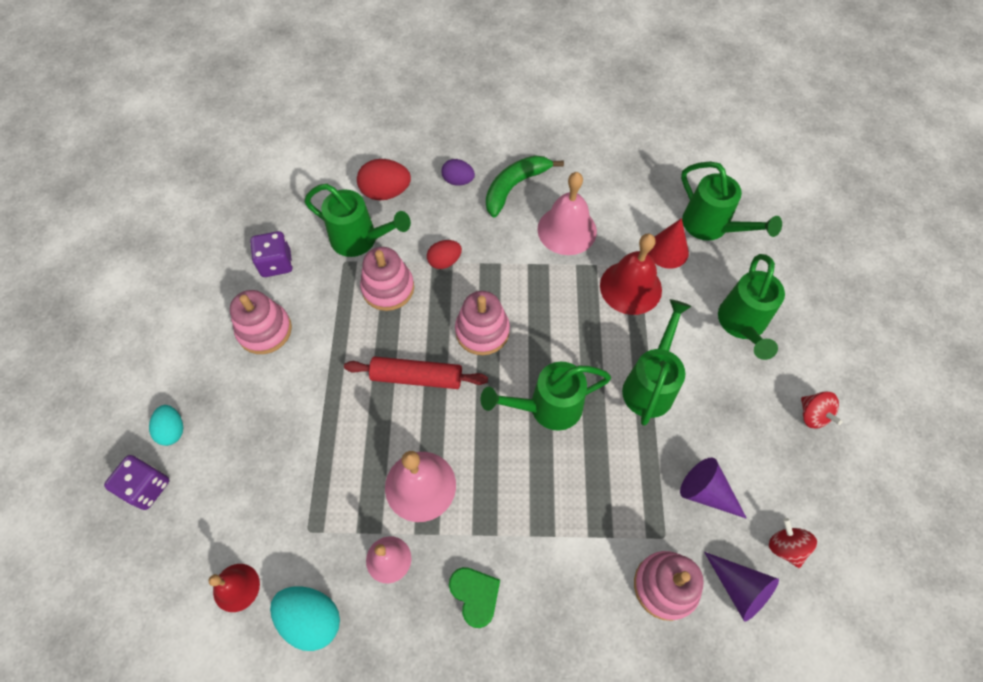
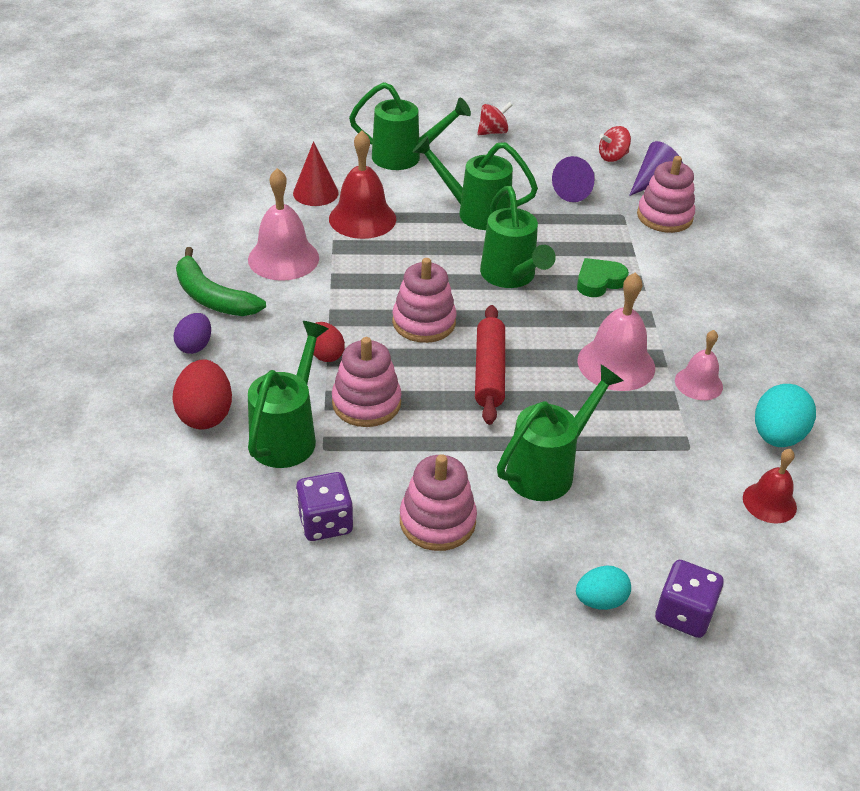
camera: 95 degrees left, 20 degrees down
(475, 595) = (712, 324): green heart -> green heart (599, 281)
(711, 227) = (286, 165): green watering can -> green watering can (548, 469)

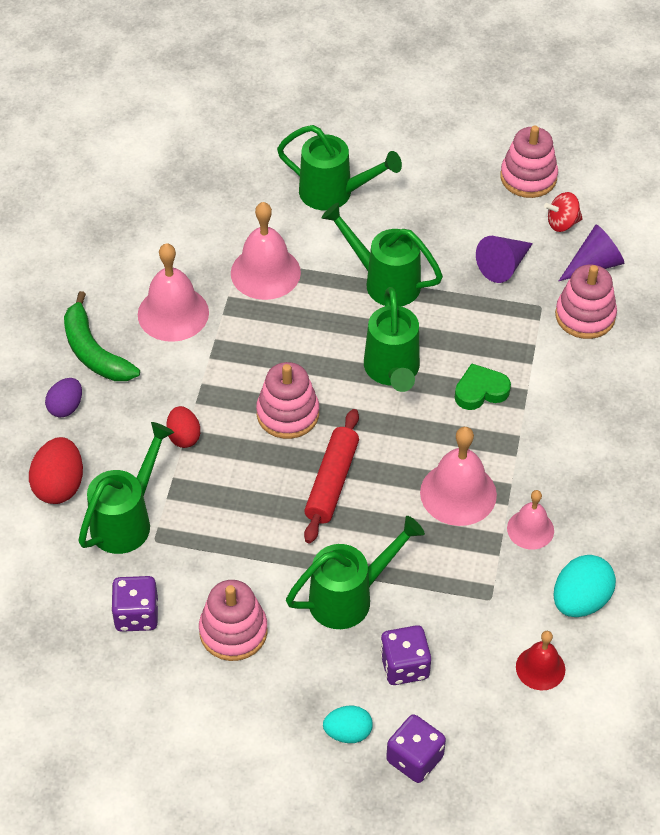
camera: 15 degrees right, 10 degrees up
(315, 193) = (227, 231): red cone -> none
(362, 218) = (265, 272): red bell -> pink bell
(366, 403) = (206, 498): pink stacking toy -> pink stacking toy (528, 177)
(493, 132) = (442, 168): red spinning top -> none
(632, 524) = (404, 666): none -> purple dice

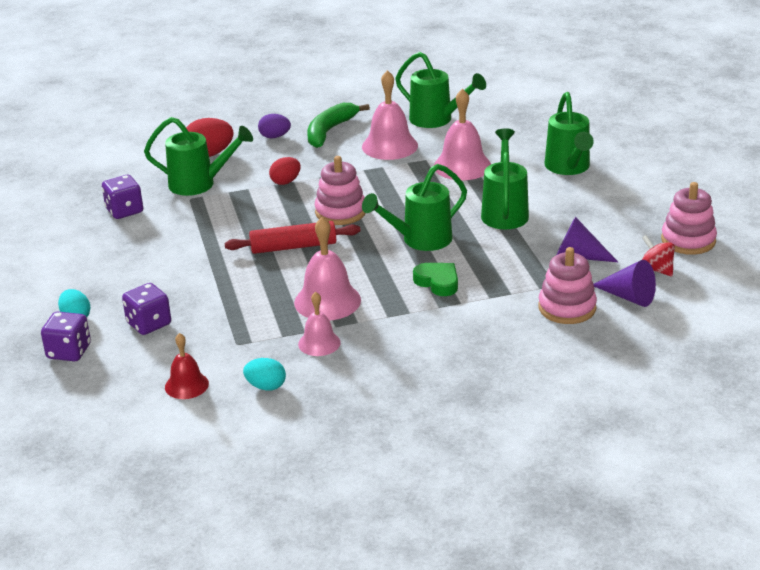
camera: 65 degrees right, 20 degrees down
(233, 631) = (134, 248): pink stacking toy -> none
(349, 597) = (195, 283): green watering can -> green watering can (436, 120)
(580, 601) = (266, 386): turquoise egg -> turquoise egg, size x0.65

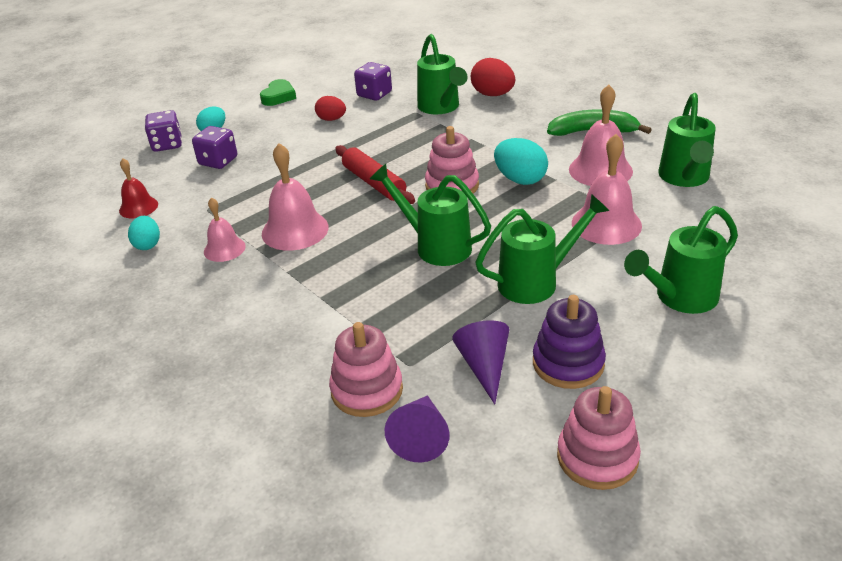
camera: 65 degrees right, 5 degrees up
(274, 137) = (553, 111): purple egg -> none
(285, 182) = (480, 142): red egg -> red egg (331, 119)
(365, 181) = (520, 179): none -> turquoise egg
(438, 282) = (364, 282): green heart -> green heart (278, 96)
(600, 225) = (568, 363): none -> purple stacking toy
(656, 269) = (501, 446): red spinning top -> none

